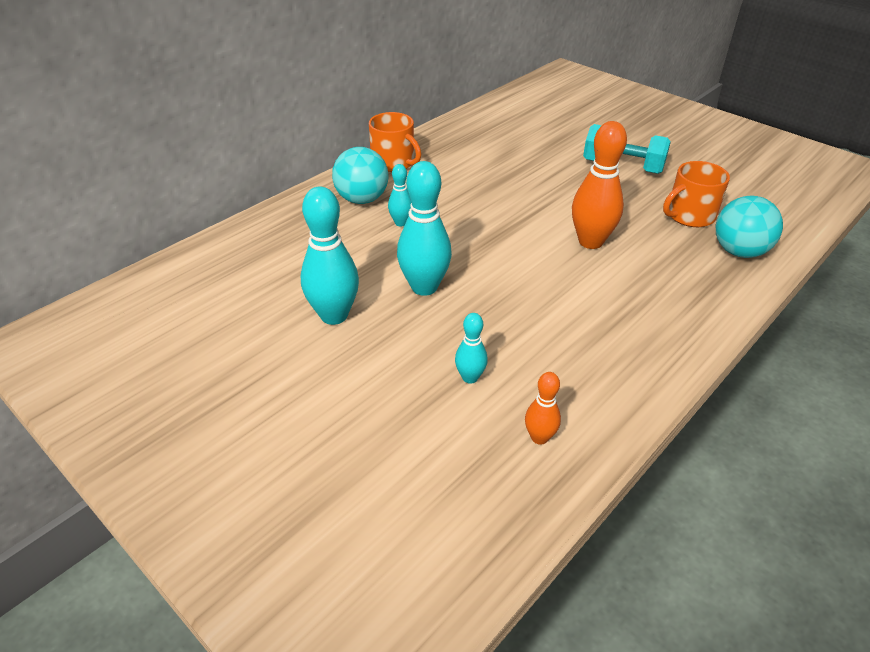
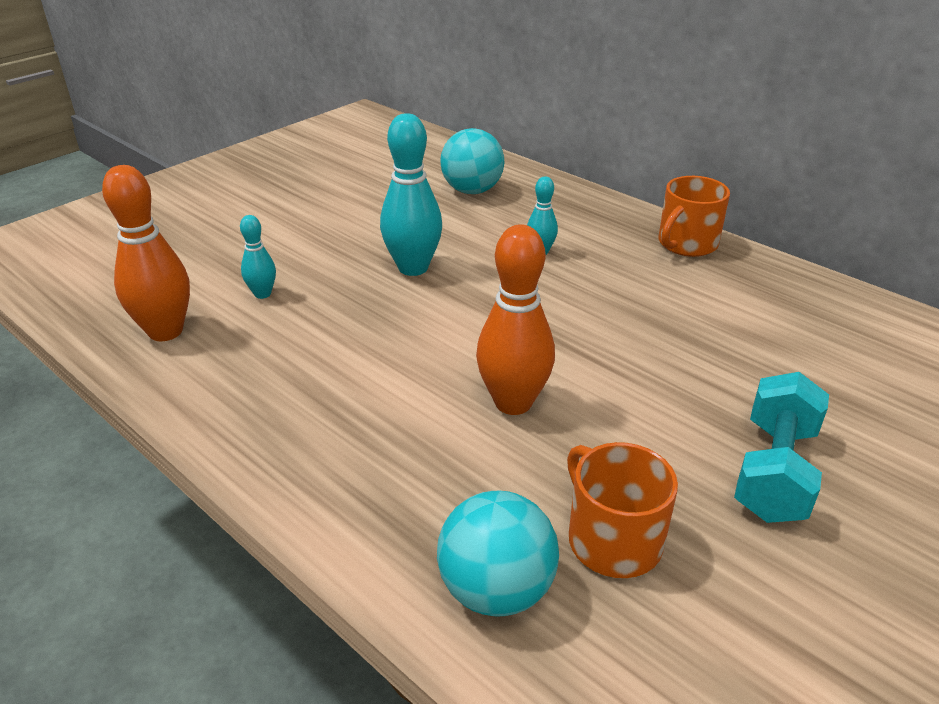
camera: 90 degrees right, 5 degrees down
(334, 315) = (372, 221): turquoise bowling pin -> none
(362, 199) = (587, 226): turquoise ball -> turquoise ball (472, 191)
(539, 437) = (165, 331): orange bowling pin -> orange bowling pin, size x1.90

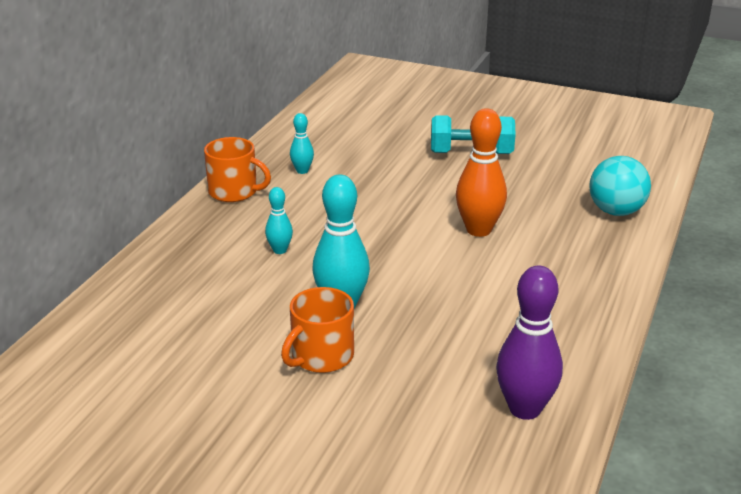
camera: 110 degrees left, 5 degrees down
(165, 331) = (525, 409): orange bowling pin -> purple bowling pin
(262, 294) = (434, 375): turquoise bowling pin -> turquoise bowling pin (302, 171)
(472, 191) = (172, 307): turquoise ball -> none
(612, 540) = (556, 188): orange mug -> orange mug (321, 356)

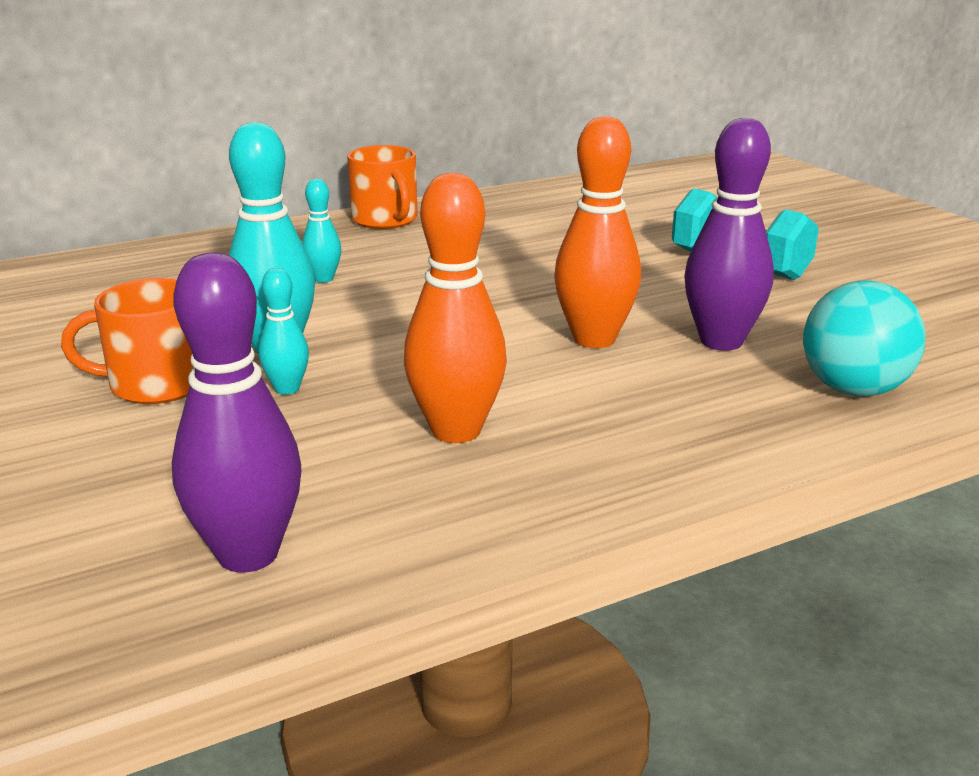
camera: 40 degrees right, 5 degrees down
(302, 171) = (492, 223): turquoise bowling pin -> turquoise bowling pin (287, 389)
(503, 309) = (456, 431): none -> orange bowling pin
(532, 207) = (721, 341): none -> purple bowling pin

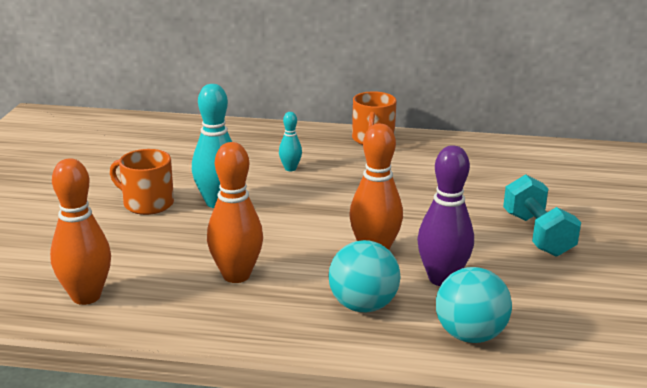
camera: 35 degrees right, 0 degrees up
(248, 554) = (86, 296): purple bowling pin -> orange bowling pin
(287, 389) = (195, 226): turquoise bowling pin -> none
(684, 404) = (363, 306): none -> turquoise ball

